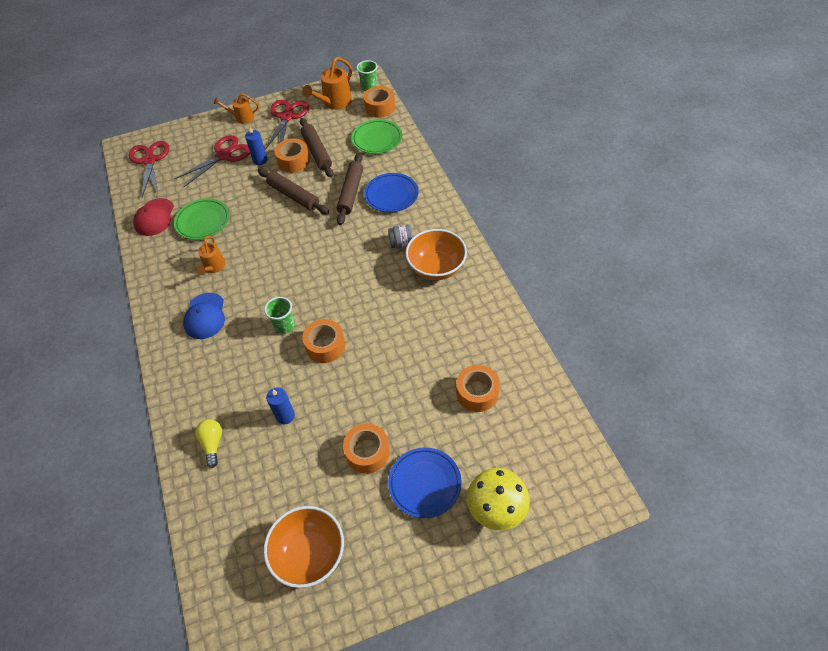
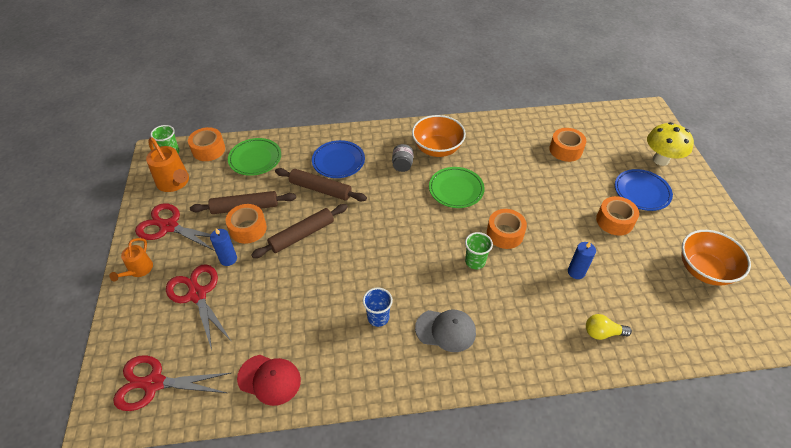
camera: 80 degrees left, 5 degrees down
(203, 221) = (302, 324): green plate -> green plate (456, 190)
(205, 316) = (445, 330): blue cap -> grey cap
(214, 267) = (378, 317): orange watering can -> blue cup

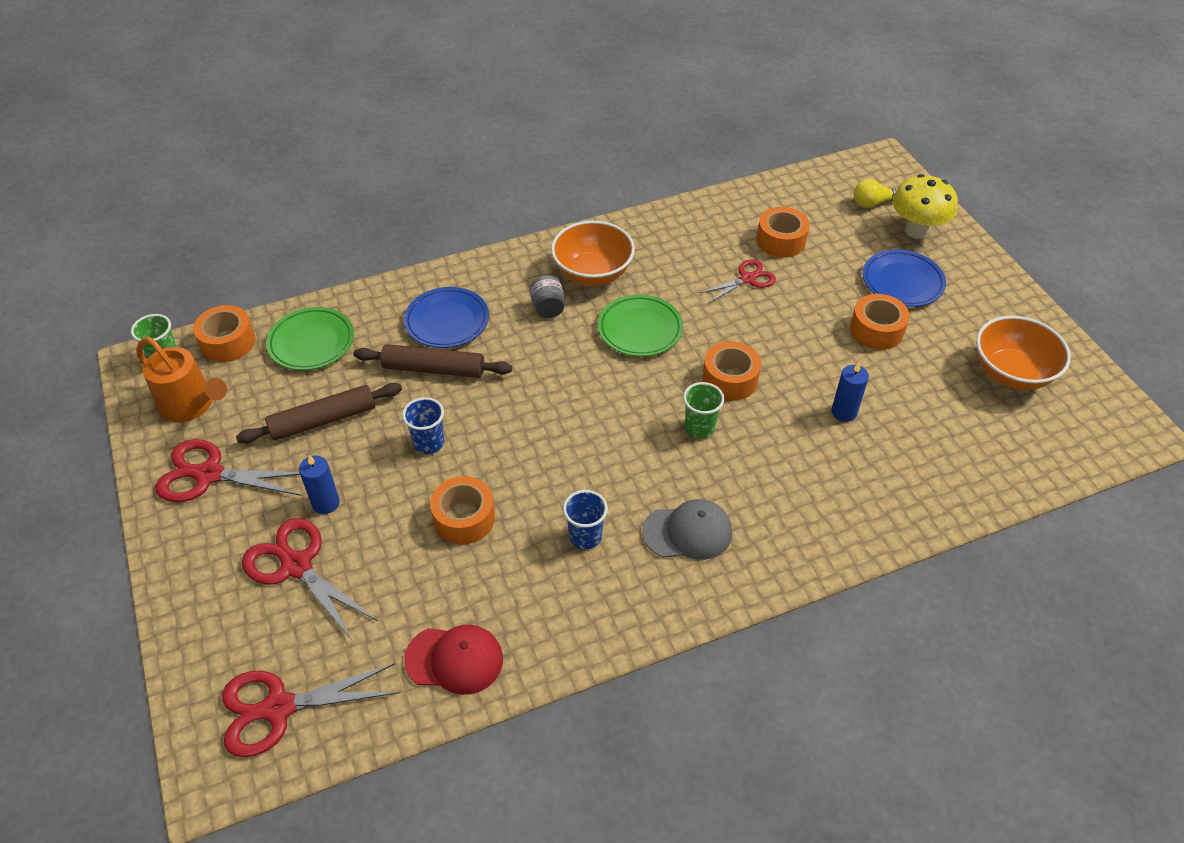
camera: 15 degrees left, 0 degrees up
(138, 270) = (186, 551): orange watering can -> none
(248, 229) = (340, 451): orange tape -> orange tape (464, 518)
(302, 235) = (429, 443): brown rolling pin -> blue cup
(536, 170) = (747, 279): none -> red scissors
(602, 333) = (901, 486): yellow light bulb -> yellow light bulb (872, 203)

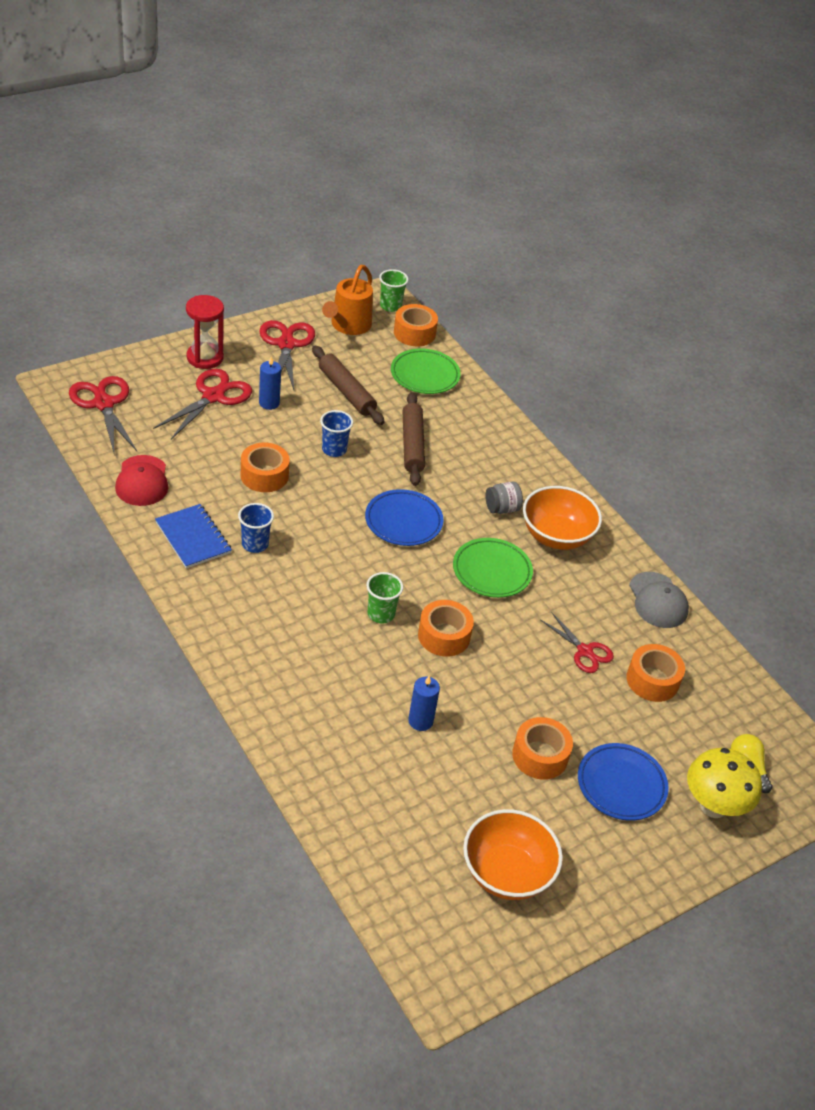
camera: 75 degrees right, 5 degrees down
(209, 572) = (205, 358): none -> red hourglass
(447, 321) = (468, 447): blue plate -> blue plate (403, 521)
(569, 602) = (193, 538): none -> blue notebook
(687, 532) = (266, 606): grey cap -> grey cap (658, 600)

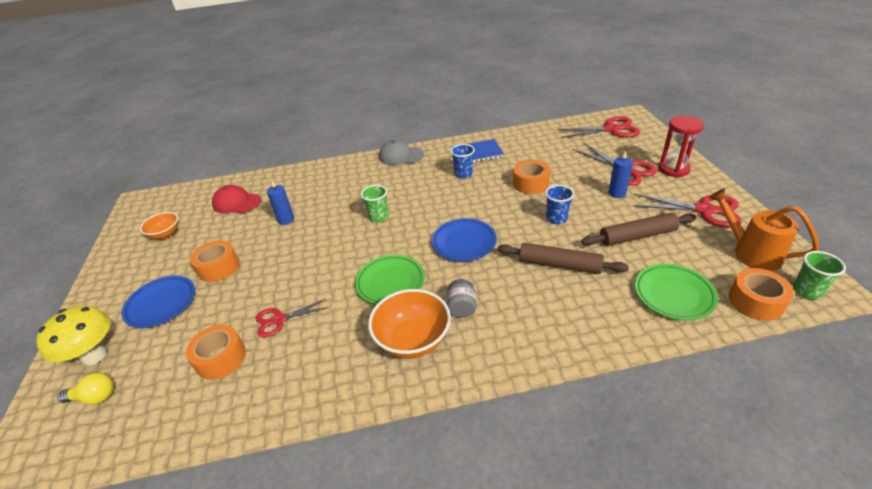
camera: 120 degrees right, 5 degrees down
(142, 481) = (532, 139): red cap -> red cap (236, 203)
(444, 636) = (343, 242): orange tape -> none
(506, 873) = (165, 234): orange bowl -> orange bowl, size x0.60
(658, 600) = (296, 400): grey cap -> grey cap (401, 156)

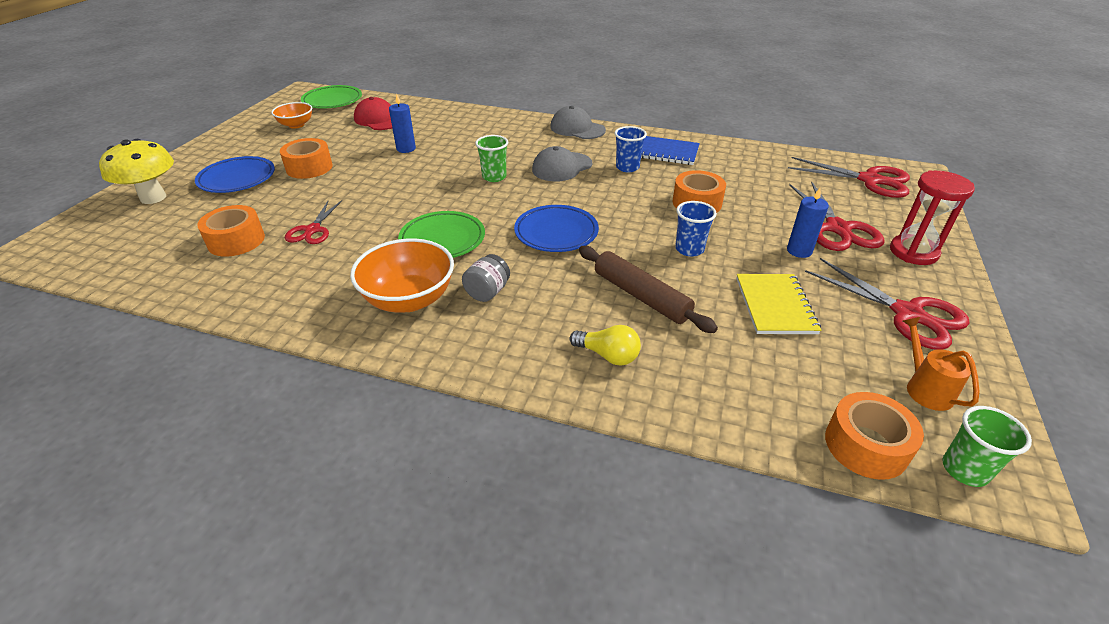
camera: 25 degrees right, 0 degrees up
(94, 397) = (123, 228): yellow light bulb -> yellow light bulb (608, 355)
(279, 320) = (312, 230): red scissors -> red scissors turned 90 degrees counterclockwise
(419, 190) = (562, 167): none -> grey cap
(637, 236) = (775, 305): brown rolling pin -> yellow notebook
(673, 294) = (753, 386): green plate -> green plate (332, 101)
(750, 252) = (924, 388): orange watering can -> orange watering can, size x0.63

